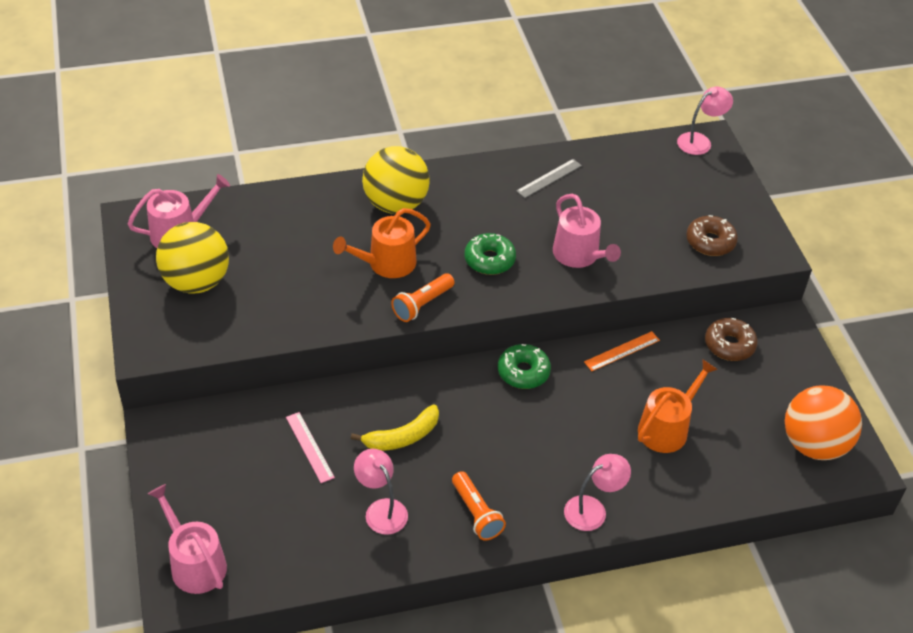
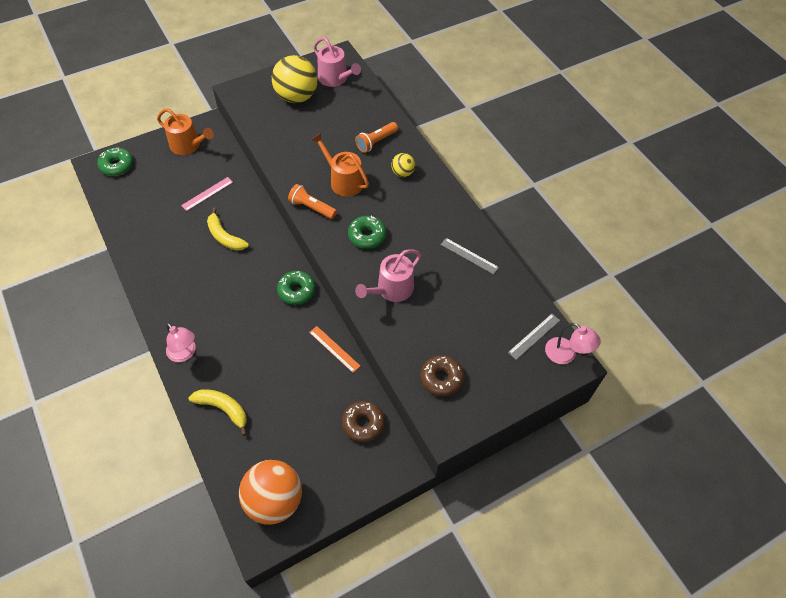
camera: 75 degrees right, 10 degrees up
(195, 563) = (117, 165): pink watering can -> green donut
(381, 509) = (166, 239): pink lamp -> none
(395, 204) = (402, 173): yellow ball -> yellow ball, size x0.49
(476, 513) = (171, 288): orange flashlight -> orange flashlight (376, 142)
(667, 428) = (267, 390): orange watering can -> orange watering can (188, 145)
(671, 157) = (534, 336): none -> grey ruler
(685, 477) = (223, 409): none -> yellow banana

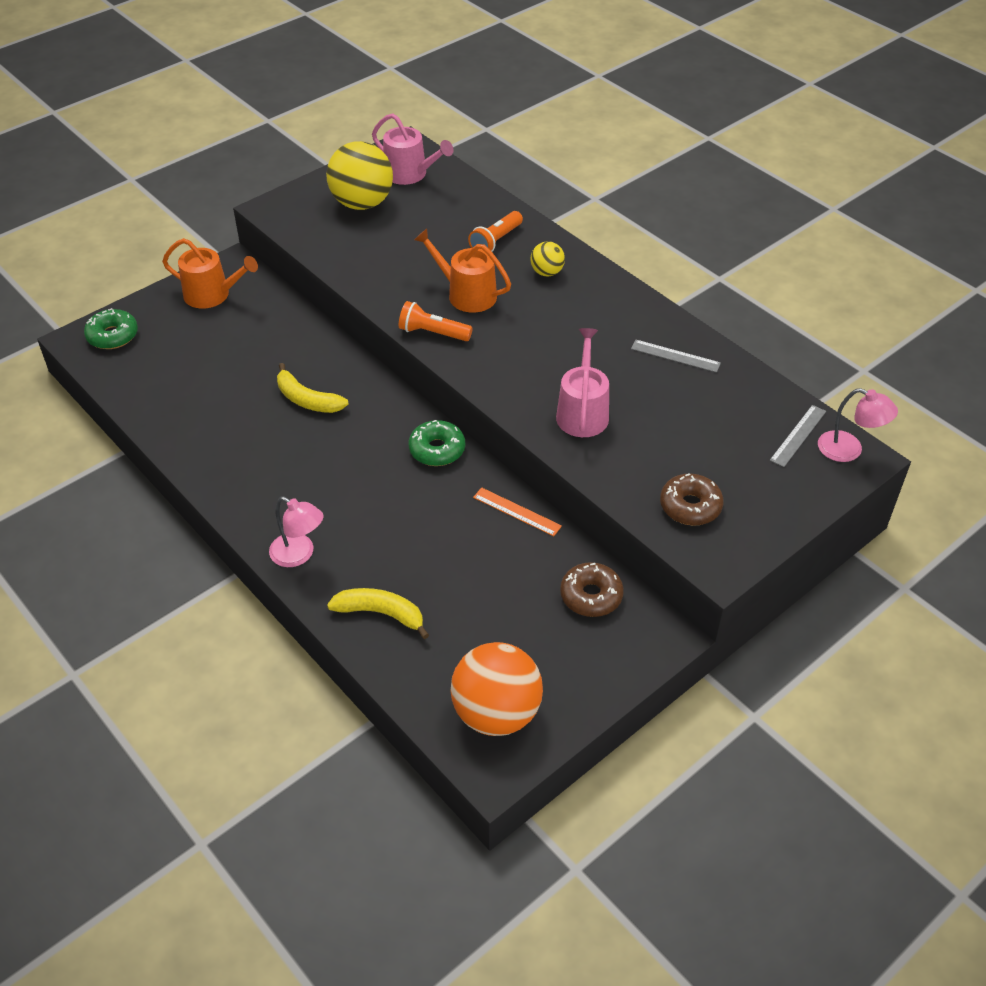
camera: 10 degrees left, 10 degrees down
(207, 194) = (262, 350): pink ruler -> none
(367, 236) = (524, 355): green donut -> none
(391, 289) = (582, 412): pink watering can -> pink watering can turned 150 degrees clockwise

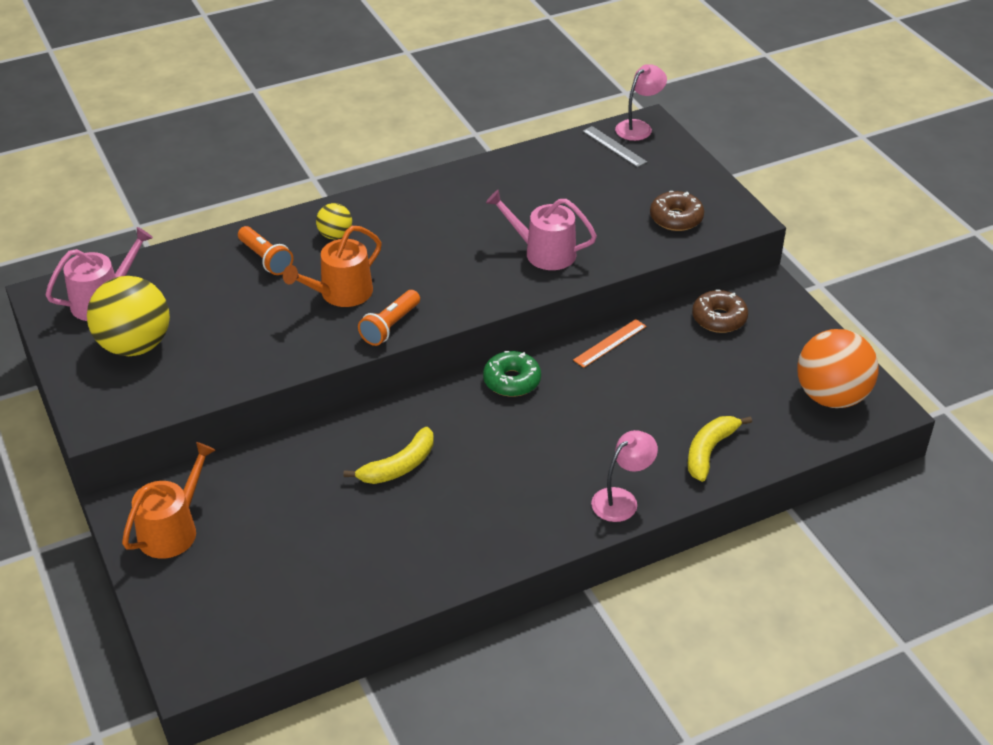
camera: 75 degrees left, 5 degrees down
(113, 336) = (201, 634): green donut -> none
(675, 356) = (492, 185): grey ruler -> none

